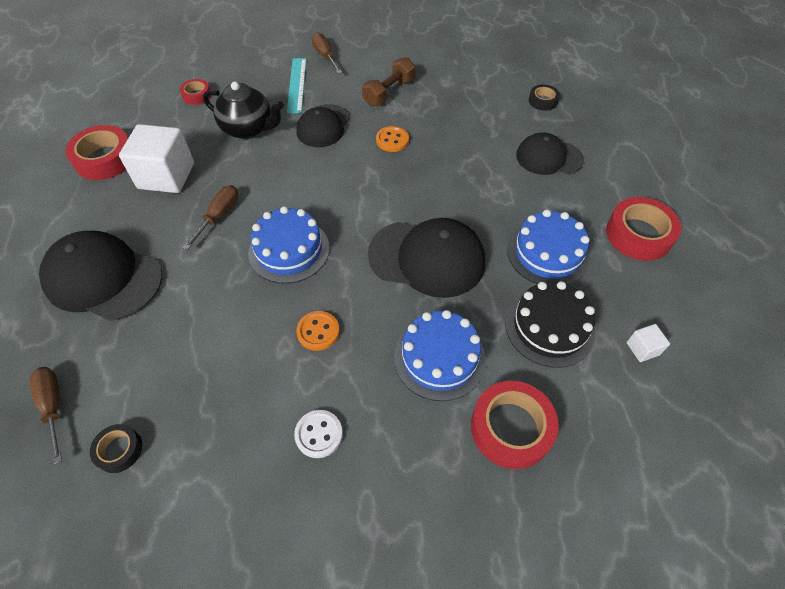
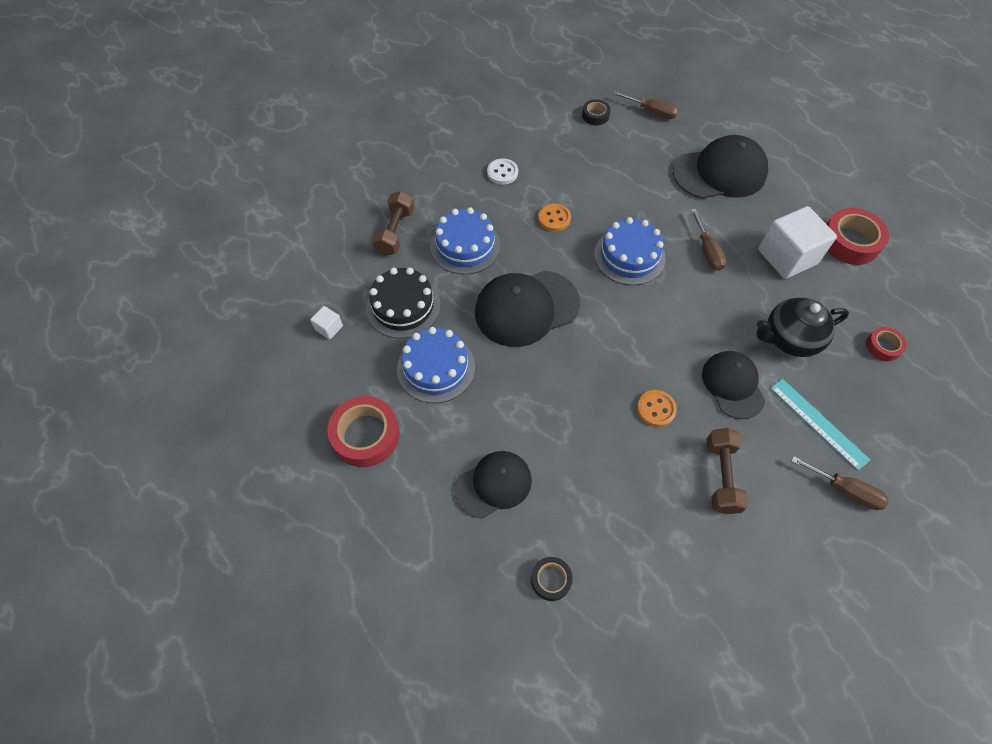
camera: 145 degrees right, 5 degrees up
(511, 428) = (395, 232): red tape -> brown dumbbell

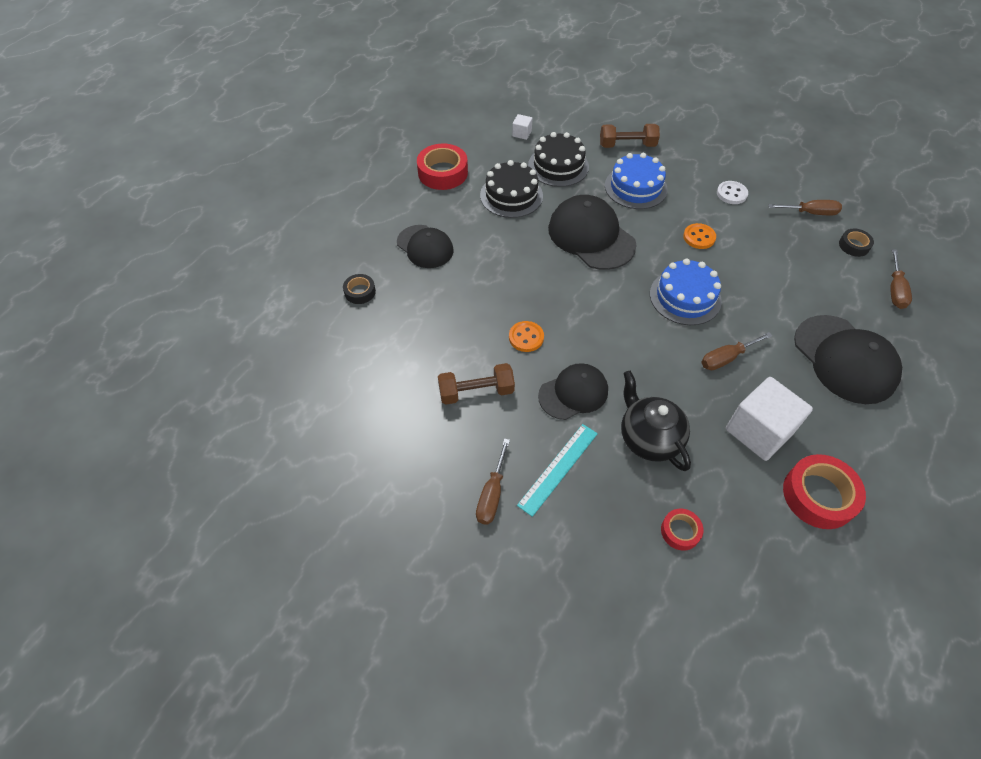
camera: 75 degrees right, 5 degrees down
(436, 368) = (511, 195): blue cake -> black cake
(547, 127) = (810, 213): none -> brown screwdriver

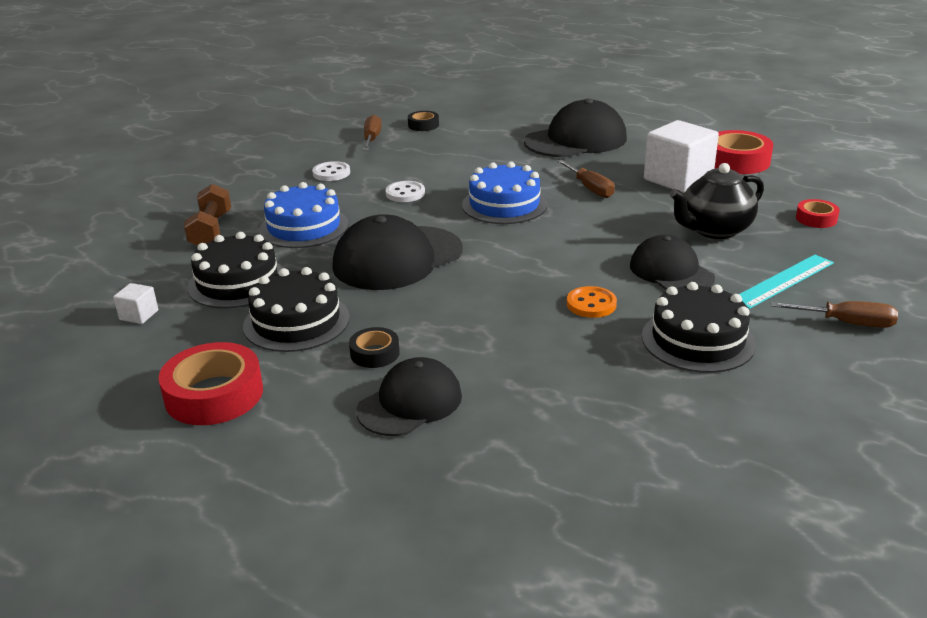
camera: 90 degrees left, 25 degrees down
(360, 292) = (525, 472): black tape -> black tape (375, 353)
(476, 392) = (698, 340): brown dumbbell -> black cake
(558, 468) = (783, 281): turquoise ruler -> turquoise ruler turned 75 degrees counterclockwise
(699, 237) = (405, 193): orange button -> white button
(895, 290) = (483, 115): brown screwdriver -> none

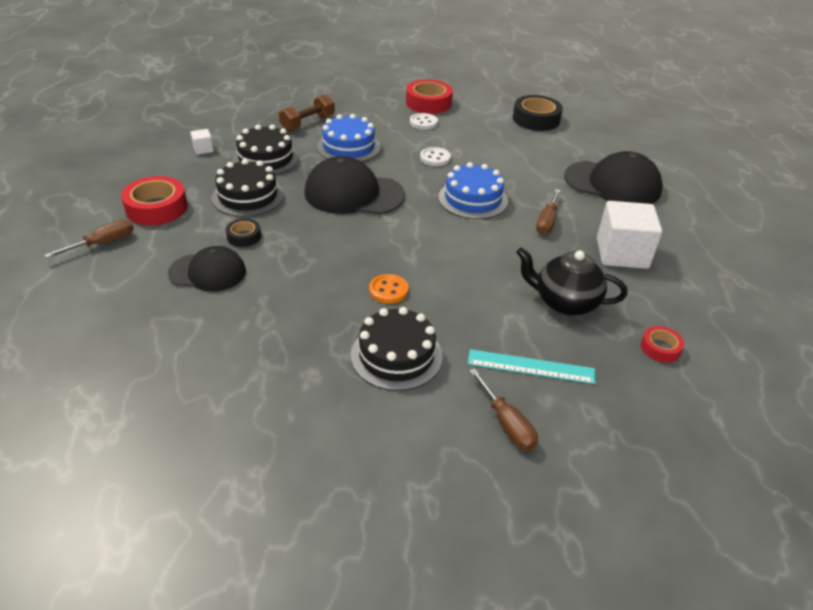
camera: 45 degrees right, 10 degrees up
(372, 139) = (487, 113): brown screwdriver -> brown screwdriver (103, 243)
(423, 125) = (536, 119): black tape -> black tape, size x1.85
(671, 271) = (475, 307): black cap -> none
(736, 161) = (700, 269): red tape -> red tape (428, 103)

